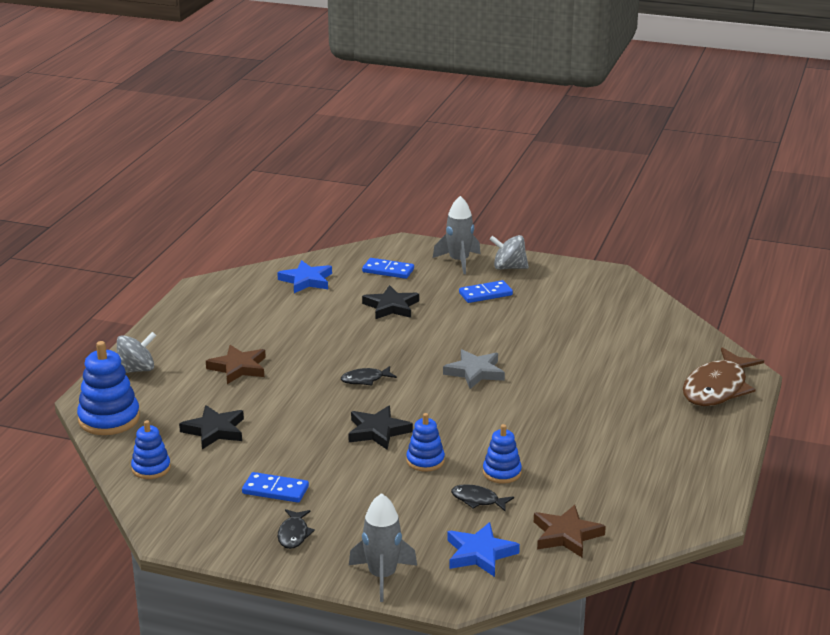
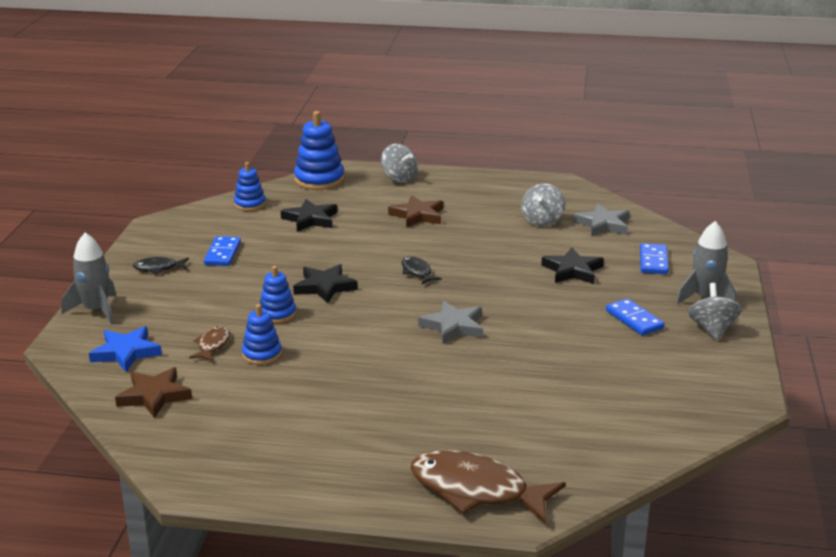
camera: 80 degrees right, 0 degrees up
(285, 307) = (542, 221): none -> grey spinning top
(306, 280) = (603, 224): blue star -> grey star
(478, 500) = (212, 345): black fish -> brown fish

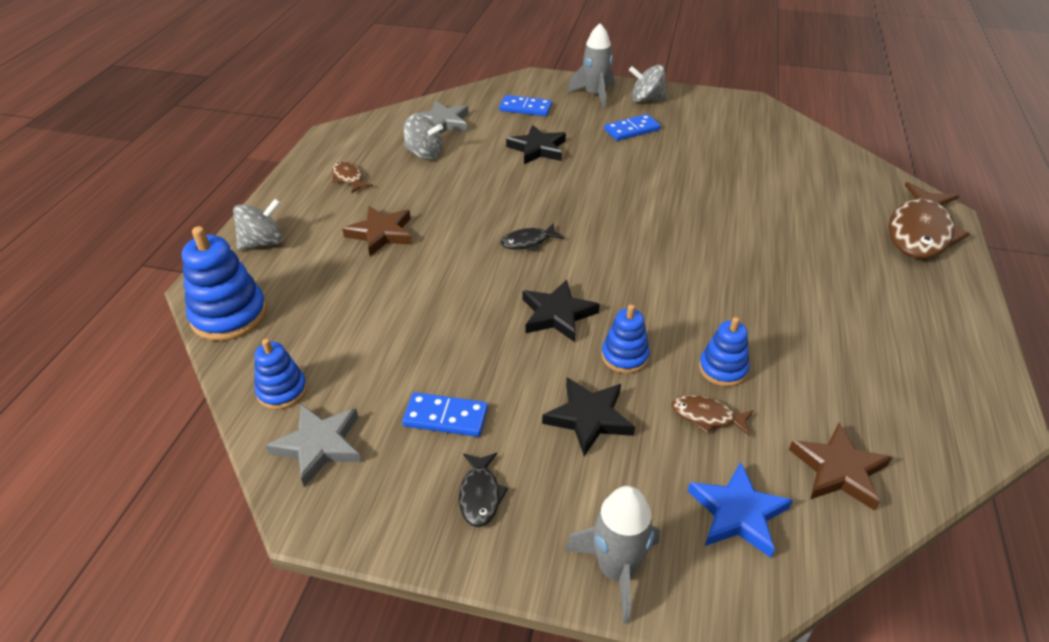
camera: 85 degrees left, 15 degrees up
(310, 219) = (360, 325): black star -> black star (589, 418)
(453, 326) = (648, 225): grey star -> grey star (319, 446)
(493, 196) = (348, 178): none -> brown fish

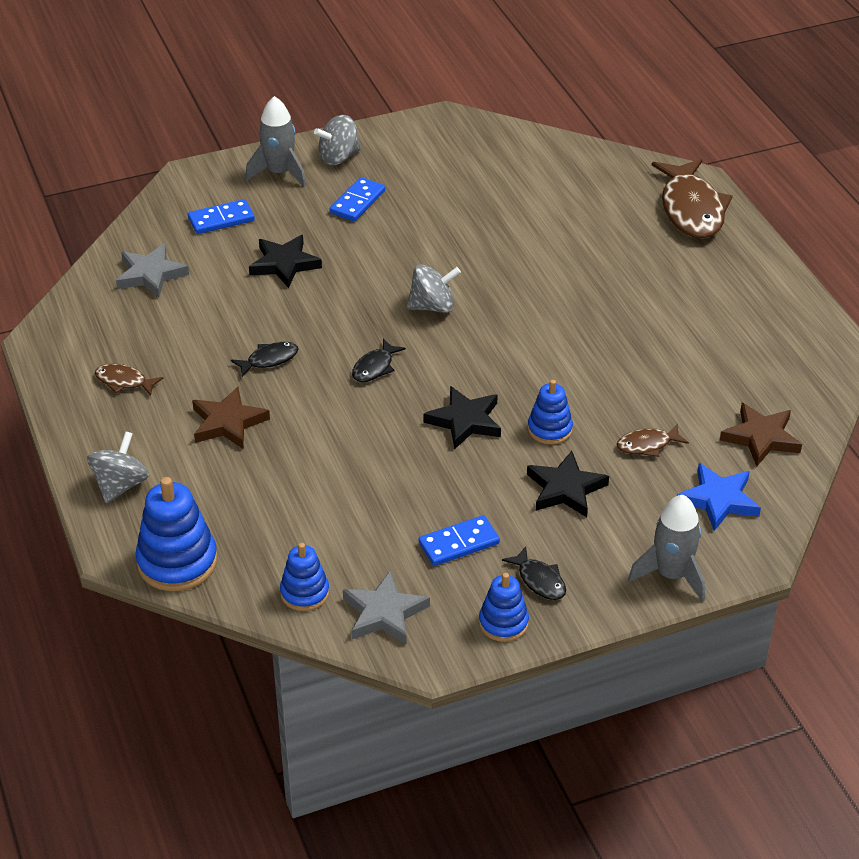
camera: 35 degrees left, 0 degrees up
(424, 154) = (173, 320): grey spinning top -> grey spinning top (432, 306)
(458, 204) = (269, 360): none -> black fish
(722, 369) = (630, 403): blue stacking toy -> blue stacking toy (503, 623)

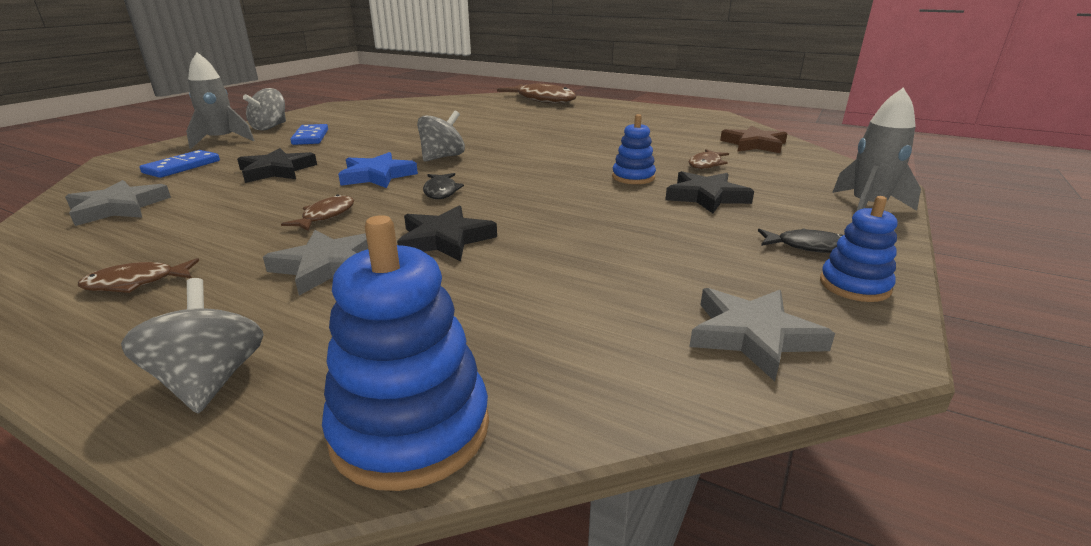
camera: 40 degrees left, 15 degrees down
(228, 422) = (327, 266): brown star -> grey star
(269, 360) = (326, 216): black fish -> brown fish
(304, 593) = (640, 366): blue stacking toy -> none
(459, 543) = (702, 253): blue domino -> none
(465, 421) = (565, 192): black star -> black star (445, 239)
(718, 500) = (798, 169): blue star -> blue star (377, 176)

